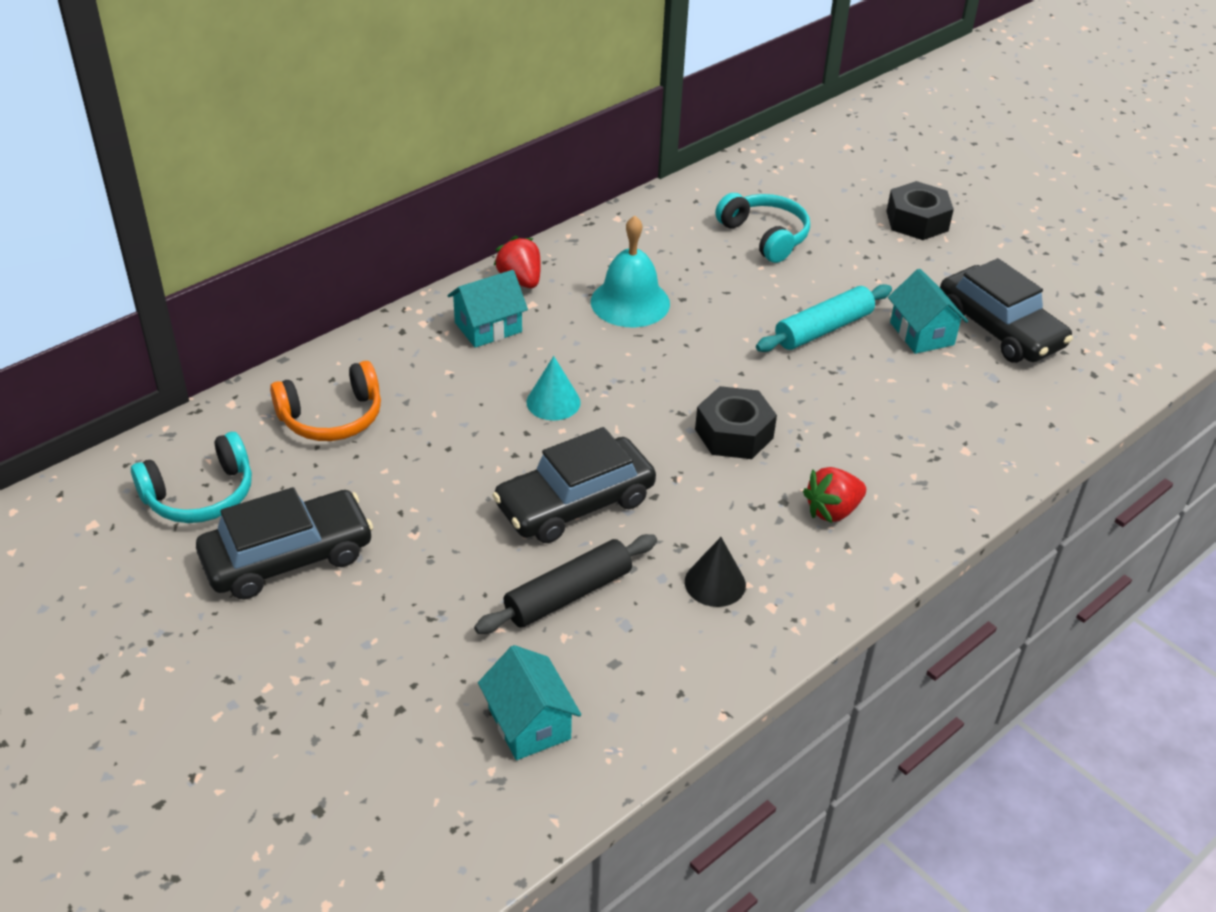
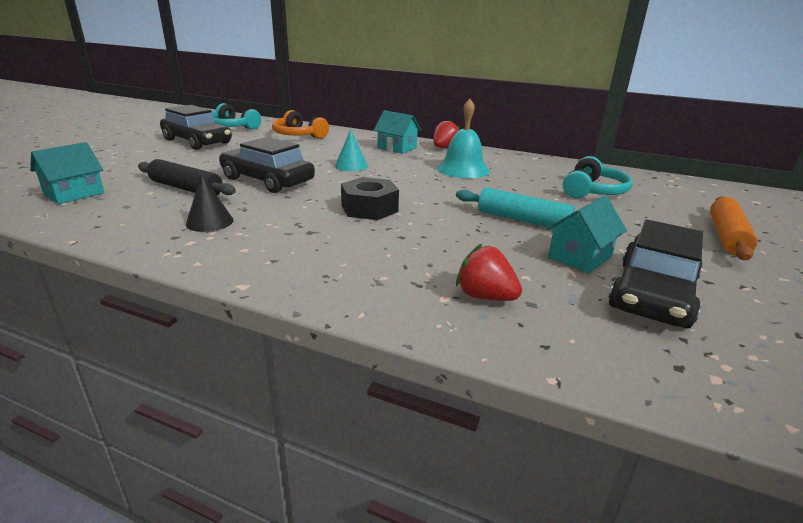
camera: 65 degrees right, 15 degrees down
(832, 511) = (311, 249): red strawberry -> red strawberry (485, 296)
(917, 221) = (727, 236): black nut -> orange rolling pin

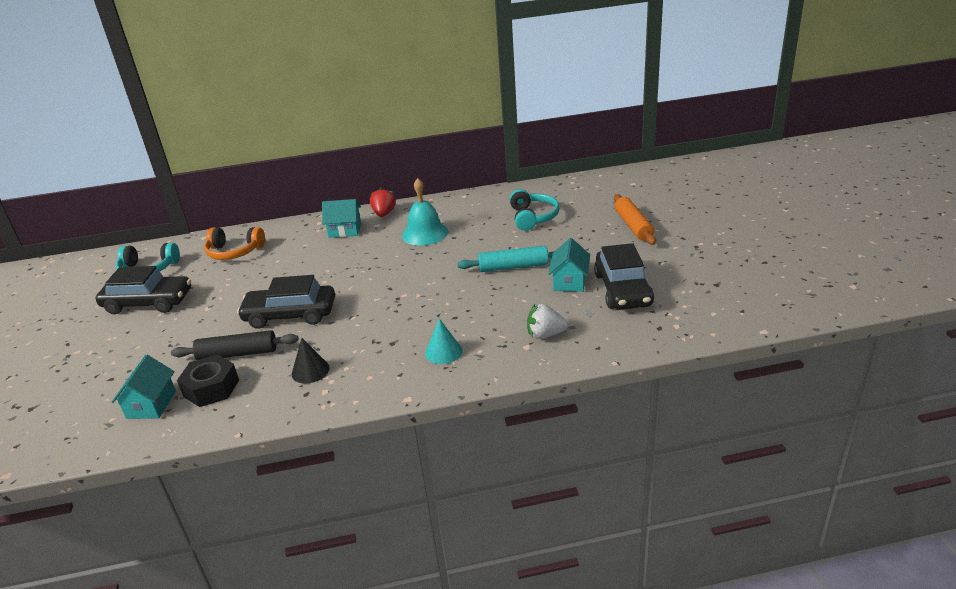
camera: 30 degrees left, 5 degrees up
(351, 166) = (335, 268): turquoise cone -> turquoise cone (443, 352)
(369, 208) = (405, 304): black nut -> black nut (211, 388)
(485, 296) = (545, 334): red strawberry -> white strawberry

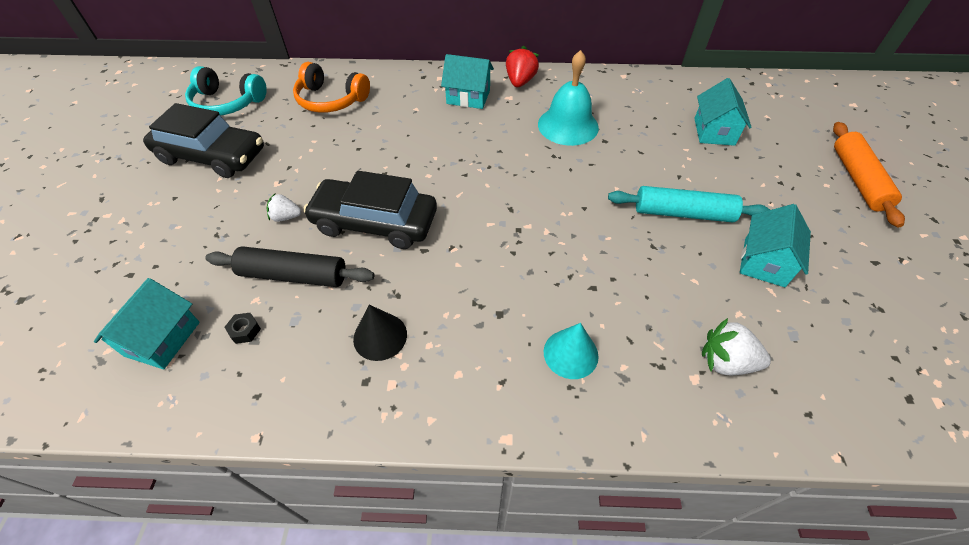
camera: 10 degrees right, 20 degrees up
(211, 388) = (245, 331): black nut -> black nut, size x0.40
(221, 325) = (286, 217): none -> white strawberry
(533, 217) = (714, 131): turquoise headphones -> turquoise house
(622, 289) = (846, 300): black car -> none

